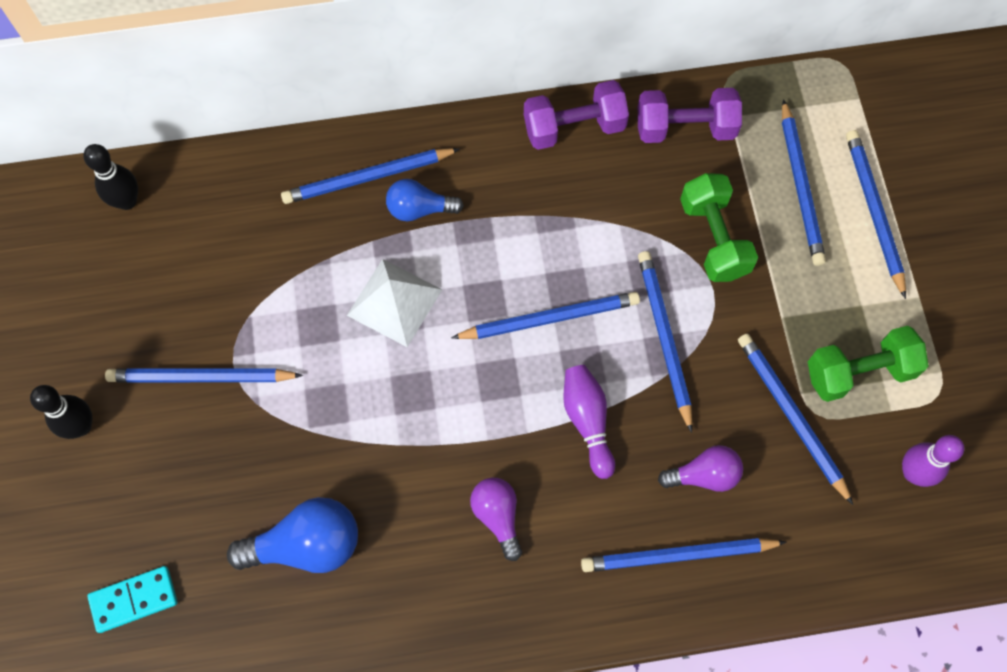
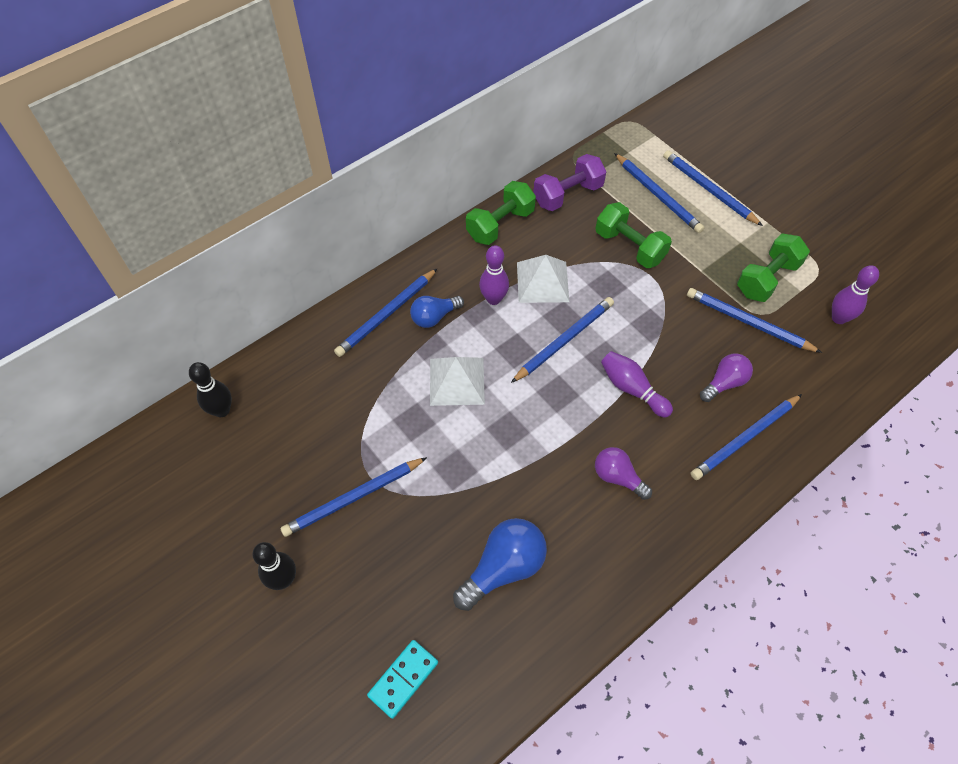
camera: 30 degrees left, 10 degrees down
(502, 222) = (493, 299): none -> purple bowling pin
(574, 128) = (500, 224): purple dumbbell -> green dumbbell
(575, 229) = (542, 281): none -> white pyramid
(664, 338) = (642, 317): blue pencil -> none

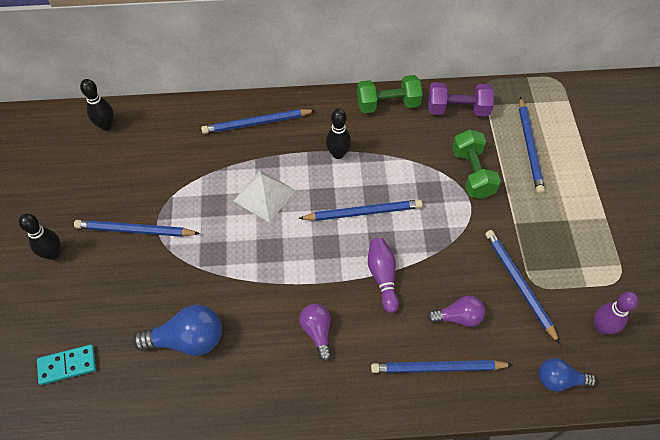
camera: 35 degrees right, 0 degrees up
(434, 317) = (287, 143): blue light bulb -> blue light bulb (559, 380)
(493, 299) = (338, 154): purple bowling pin -> black bowling pin
(542, 281) = (383, 161): white pyramid -> none
(708, 190) = (576, 165): blue pencil -> none
(767, 279) = (565, 260): green dumbbell -> none

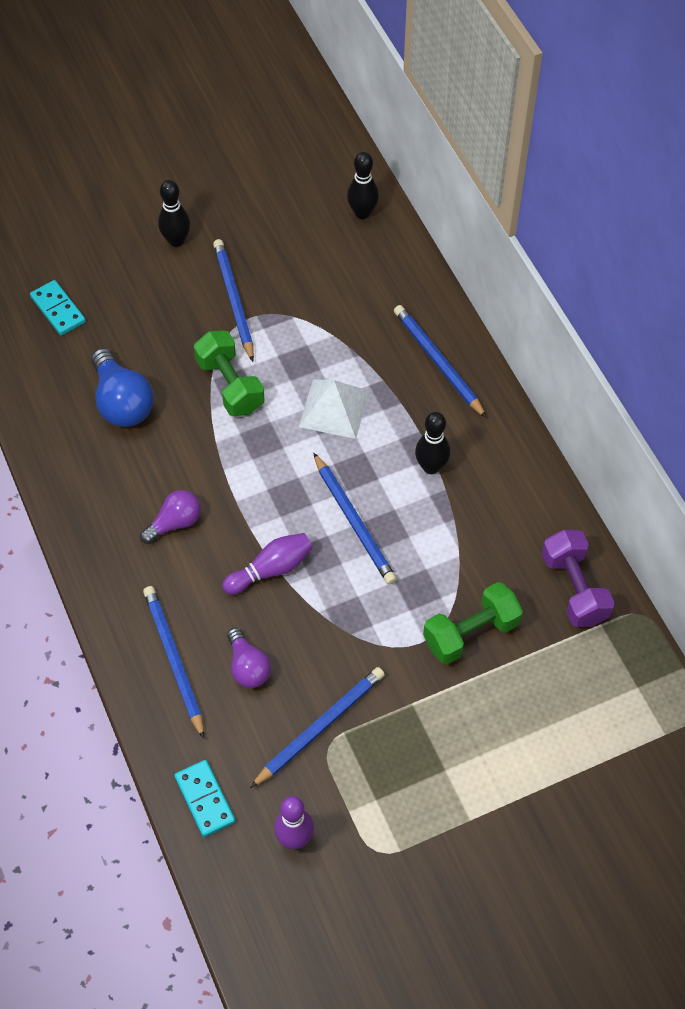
camera: 70 degrees right, 0 degrees up
(388, 104) = (541, 500): green dumbbell -> green dumbbell (230, 385)
(530, 147) = (550, 697): blue pencil -> none
(559, 380) = (204, 799): blue light bulb -> turquoise domino

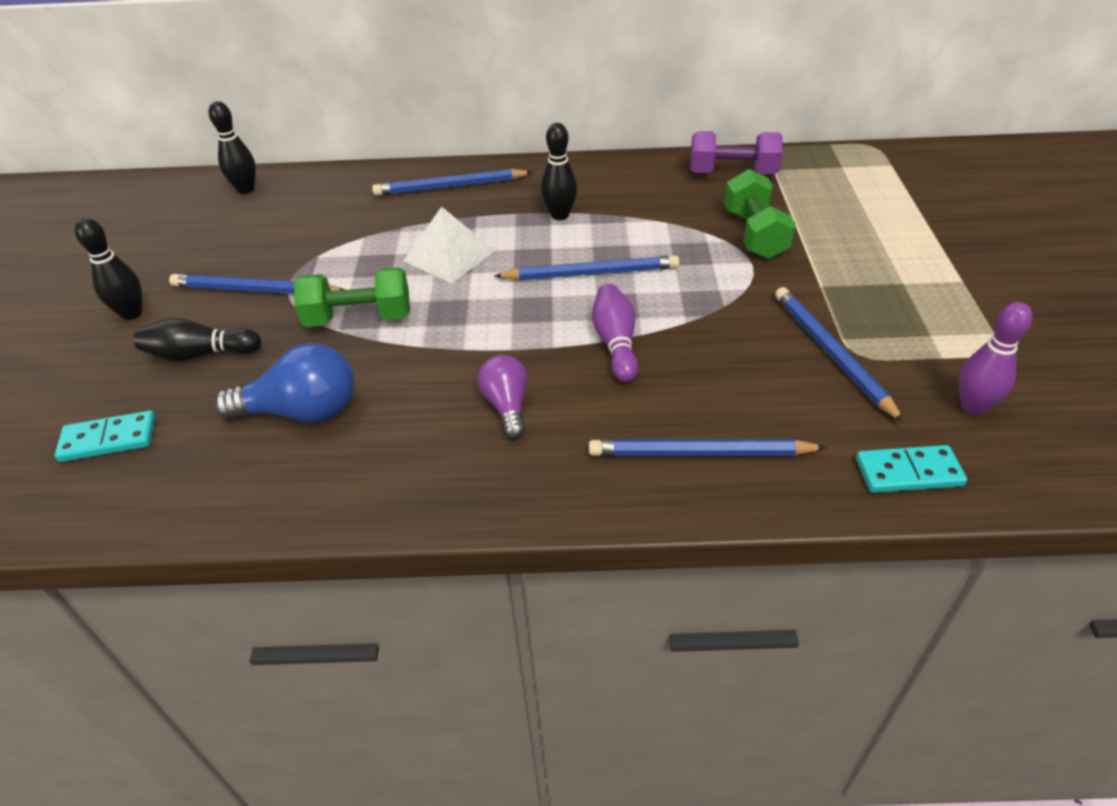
camera: 65 degrees left, 15 degrees down
(152, 309) = (200, 354): none -> black bowling pin
(248, 667) = (734, 391): purple light bulb -> none

